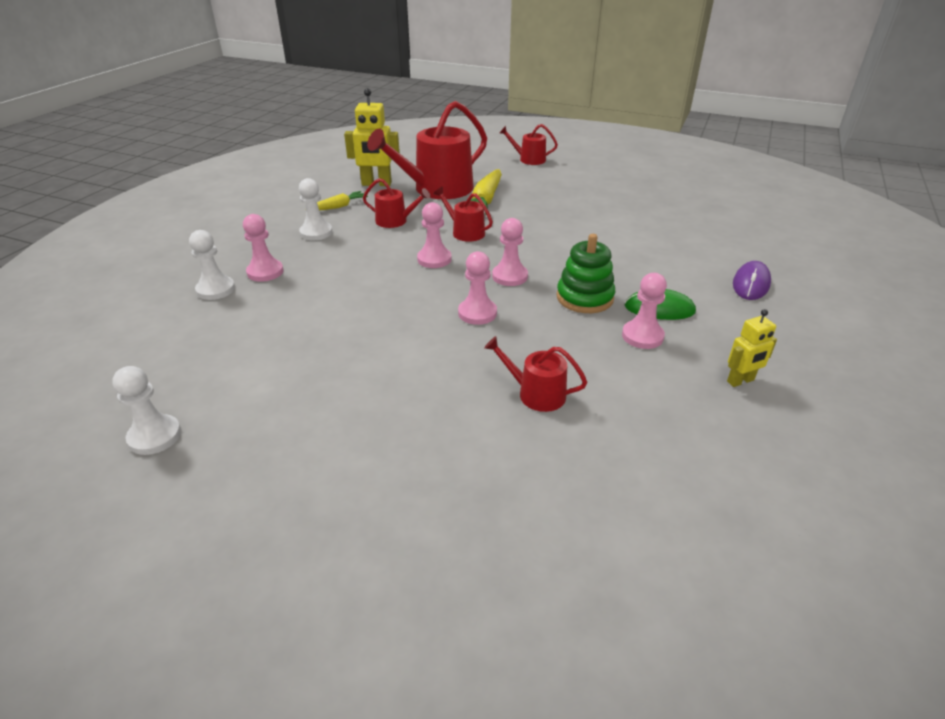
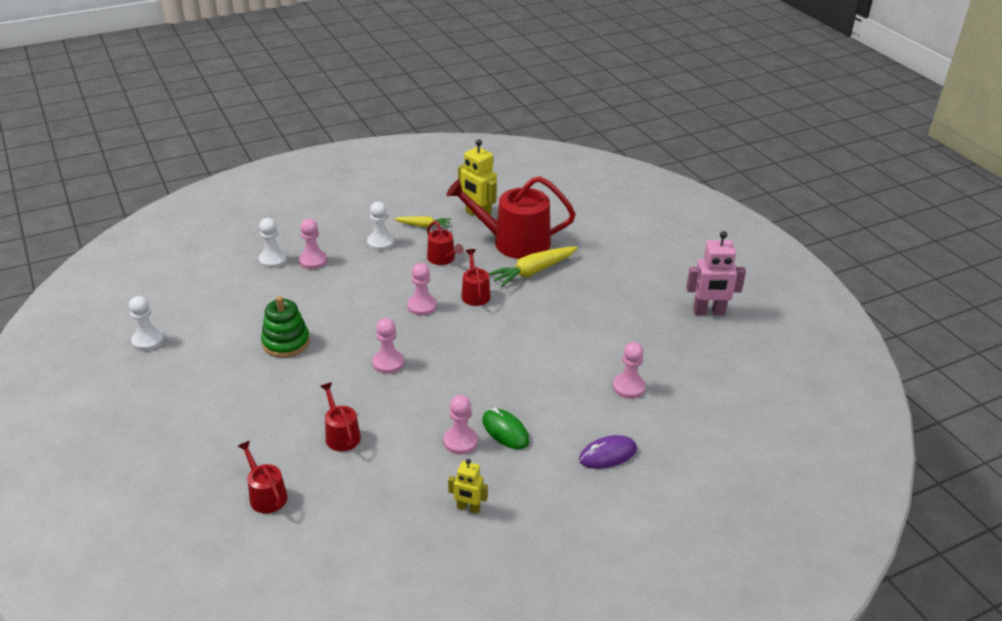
camera: 40 degrees right, 0 degrees up
(509, 276) = (449, 347): pink pawn -> pink pawn (628, 387)
(529, 159) = (635, 246): red watering can -> red watering can (266, 495)
(584, 298) = (470, 392): green stacking toy -> green stacking toy (286, 342)
(643, 175) = (709, 312): none -> pink robot

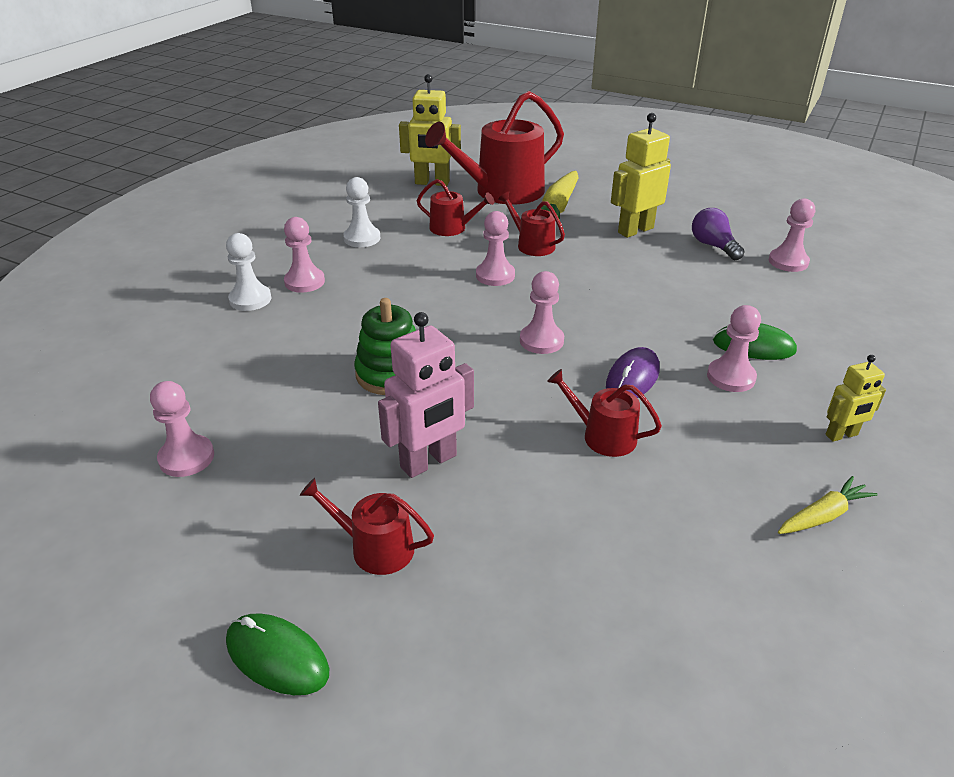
camera: 35 degrees left, 0 degrees up
(86, 451) = (277, 657): none -> green mouse
(148, 341) = (186, 458): white pawn -> pink pawn
(266, 495) = (620, 554): red watering can -> red watering can (375, 547)
(423, 226) = (387, 208): yellow carrot -> yellow carrot (823, 515)
(559, 313) = (635, 230): none -> yellow robot
(595, 350) = (713, 246): none -> purple light bulb
(608, 454) = (866, 322): purple mouse -> purple mouse (632, 378)
(709, 312) = (749, 184): pink robot -> pink robot (429, 462)

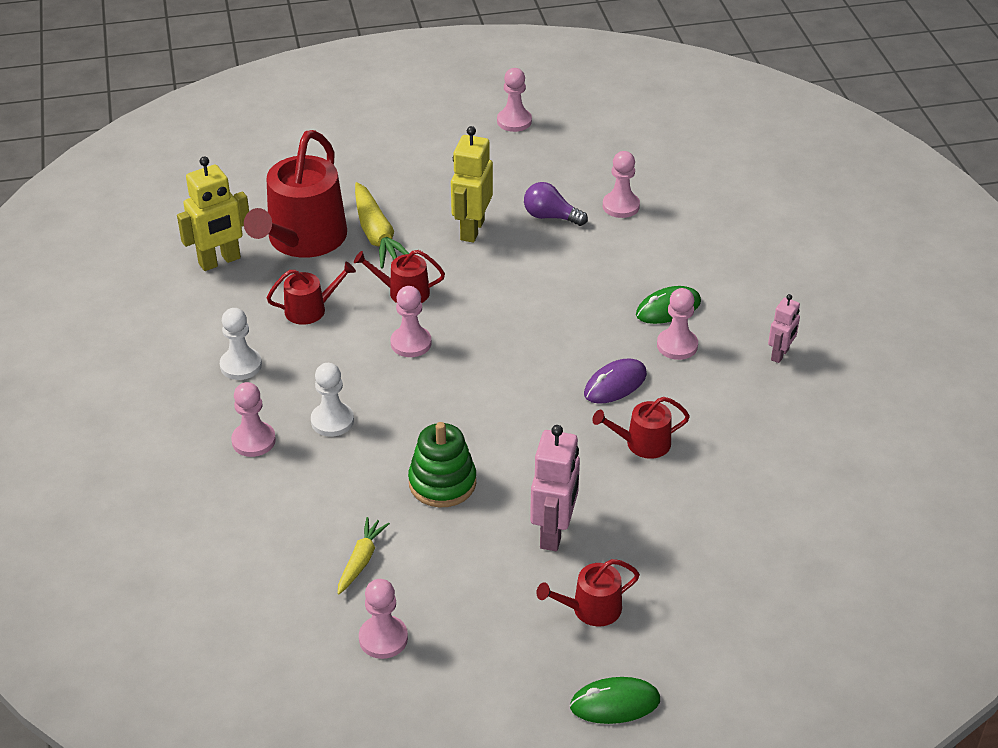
camera: 40 degrees left, 5 degrees up
(250, 299) = (230, 485): white pawn -> white pawn (332, 421)
(541, 341) = (518, 388): pink pawn -> pink pawn (514, 121)
(632, 378) = (615, 384): purple mouse -> purple mouse turned 60 degrees clockwise
(823, 515) = (814, 421): yellow carrot -> yellow carrot (361, 560)
(841, 435) = (780, 355): yellow robot -> pink robot

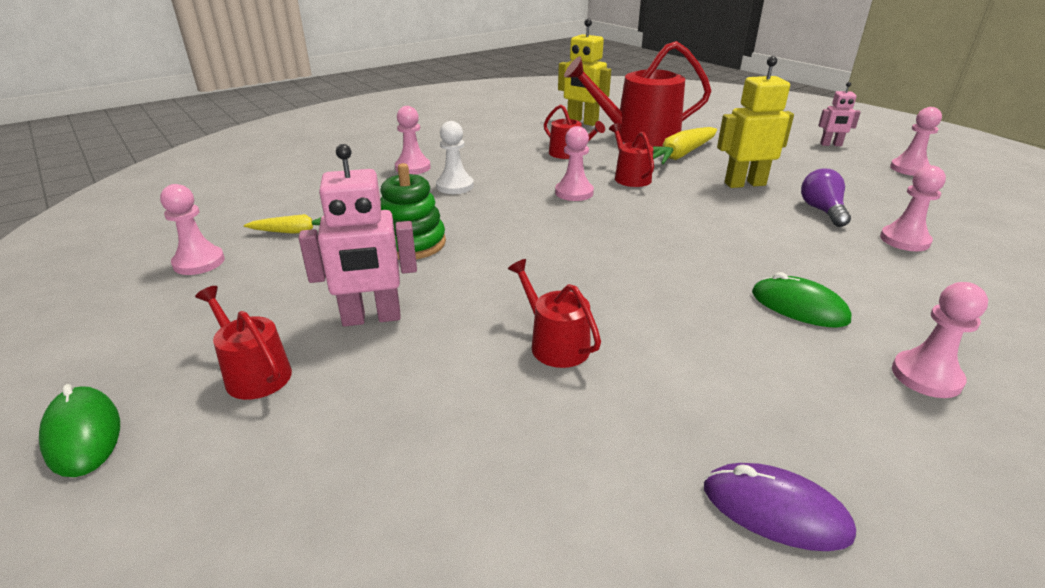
camera: 65 degrees right, 10 degrees down
(241, 365) = (487, 148): white pawn -> none
(615, 384) = (633, 301): purple mouse -> purple mouse (775, 510)
(677, 345) = (747, 328): pink pawn -> pink pawn (926, 376)
(780, 355) = (849, 426): pink robot -> pink robot (831, 145)

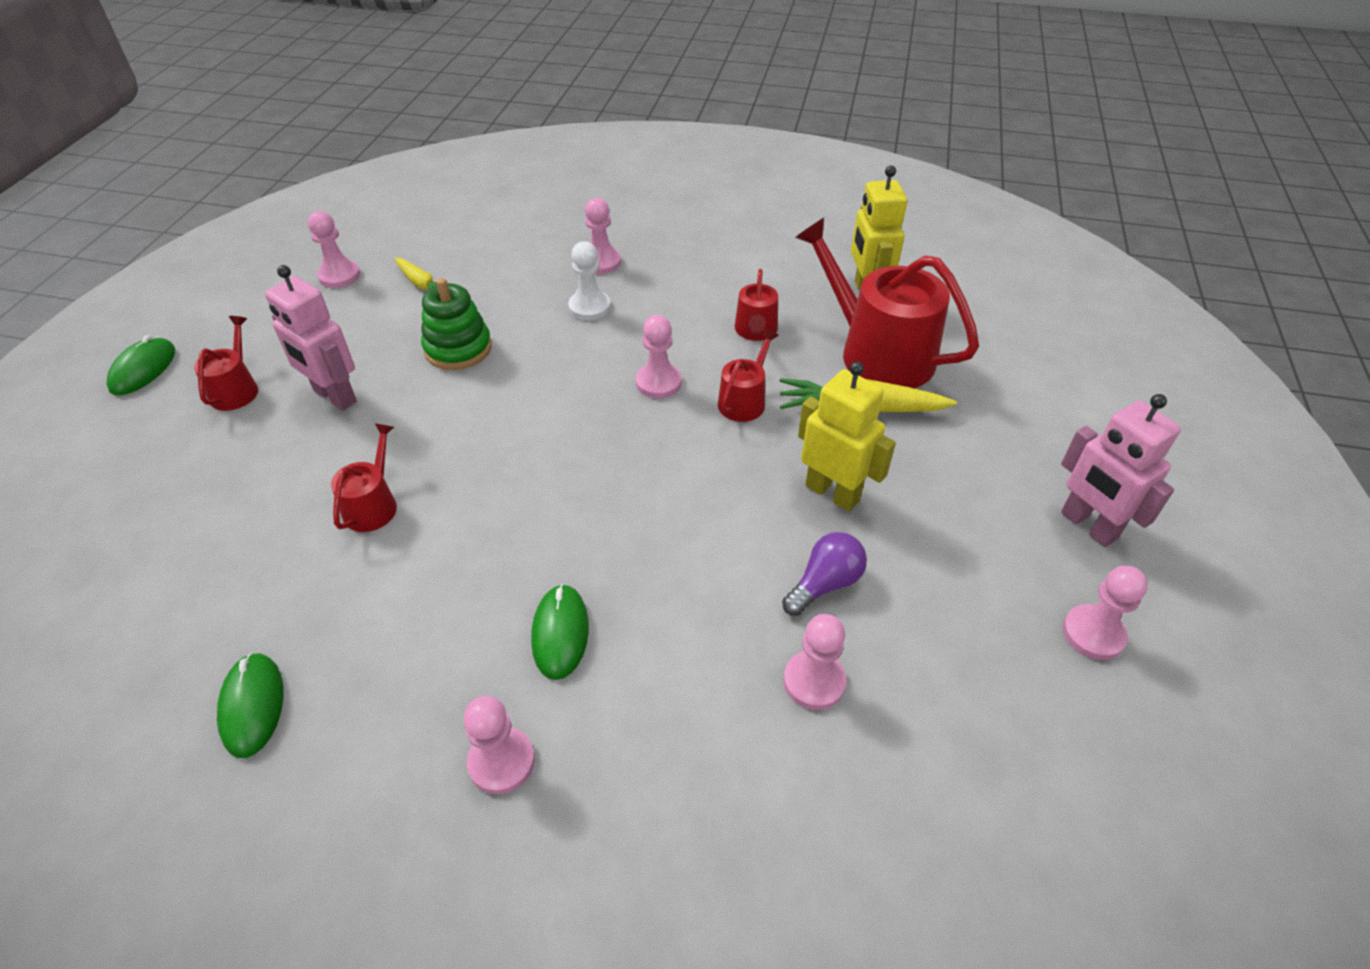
camera: 50 degrees right, 15 degrees up
(775, 510) = (253, 706): purple mouse -> green mouse
(831, 145) = (1088, 526): pink robot -> pink robot, size x1.72

